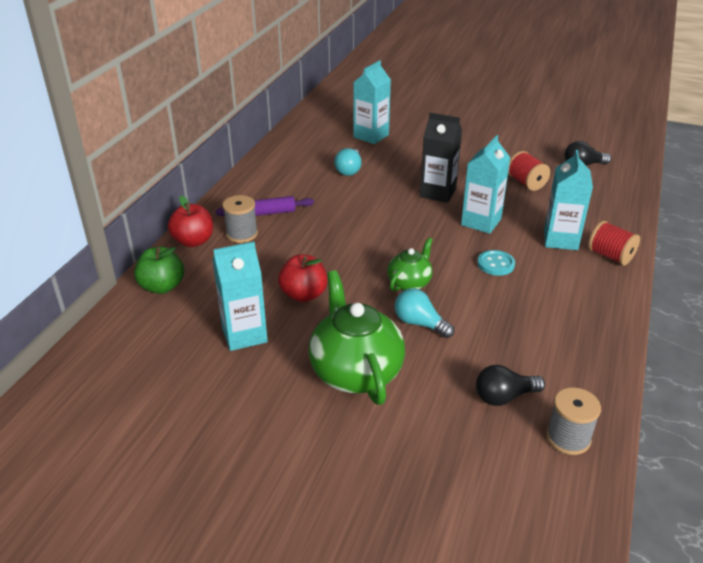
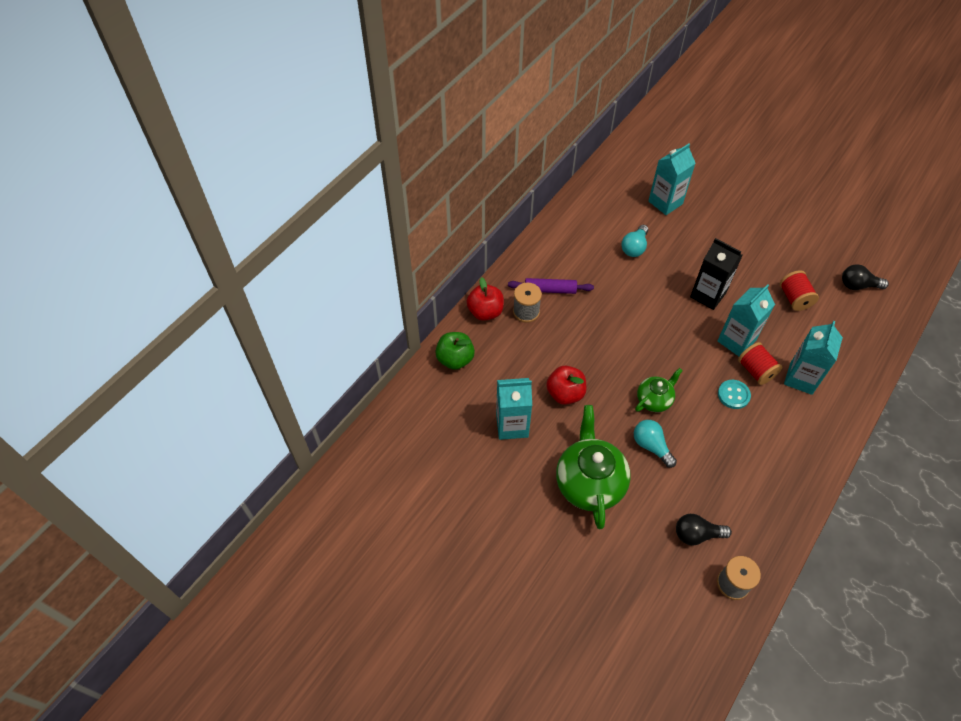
camera: 15 degrees right, 20 degrees up
(610, 256) = (838, 408): red spool -> red spool (755, 371)

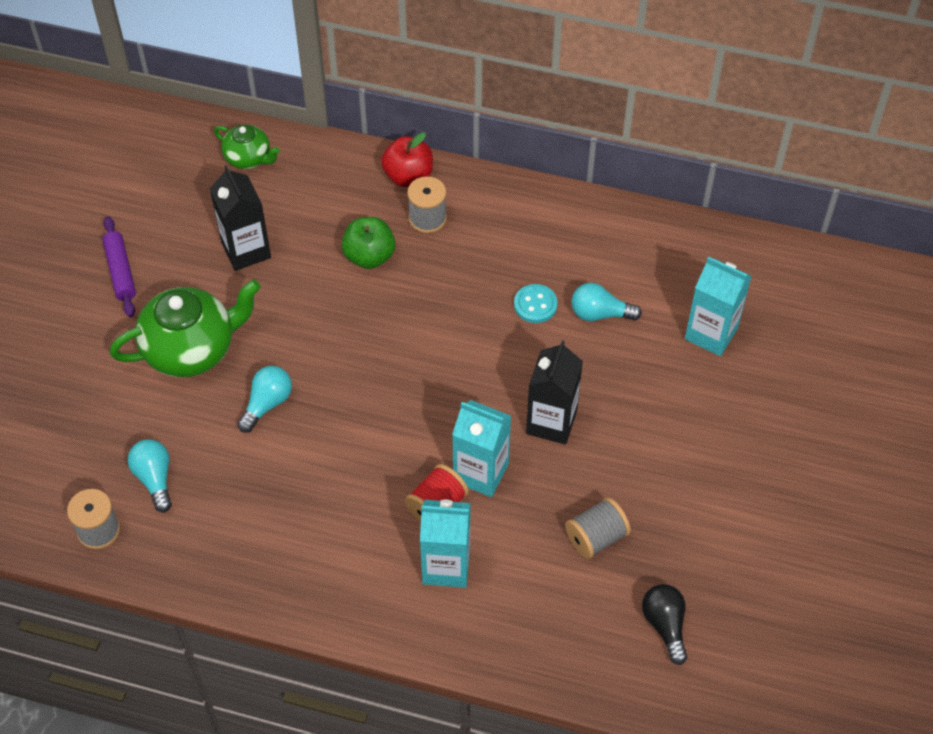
camera: 70 degrees right, 0 degrees up
(455, 359) = (321, 167): green apple -> green apple (369, 256)
(512, 425) = (246, 250): turquoise carton -> black carton
(550, 290) = (476, 234): purple rolling pin -> purple rolling pin (120, 271)
(565, 393) = (313, 292): red apple -> none
(654, 400) = (340, 392): green teapot -> green teapot (248, 158)
(696, 534) = (155, 478): black light bulb -> turquoise light bulb
(733, 395) = (384, 484): turquoise button -> turquoise button (535, 305)
(794, 298) = (596, 537): red spool -> grey spool

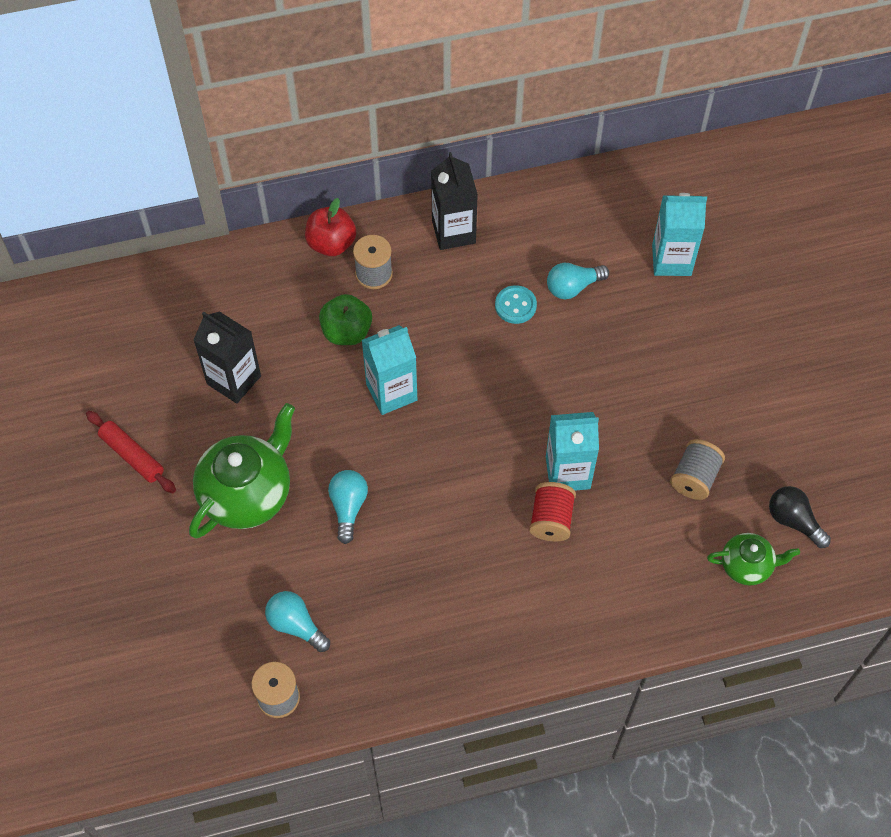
camera: 30 degrees left, 5 degrees up
(120, 271) = (132, 455): purple rolling pin -> red rolling pin
(248, 158) = (177, 295): green teapot -> green teapot (747, 566)
(446, 566) = (593, 566): turquoise carton -> turquoise carton (391, 392)
(551, 422) = (595, 400): black carton -> black carton (453, 232)

